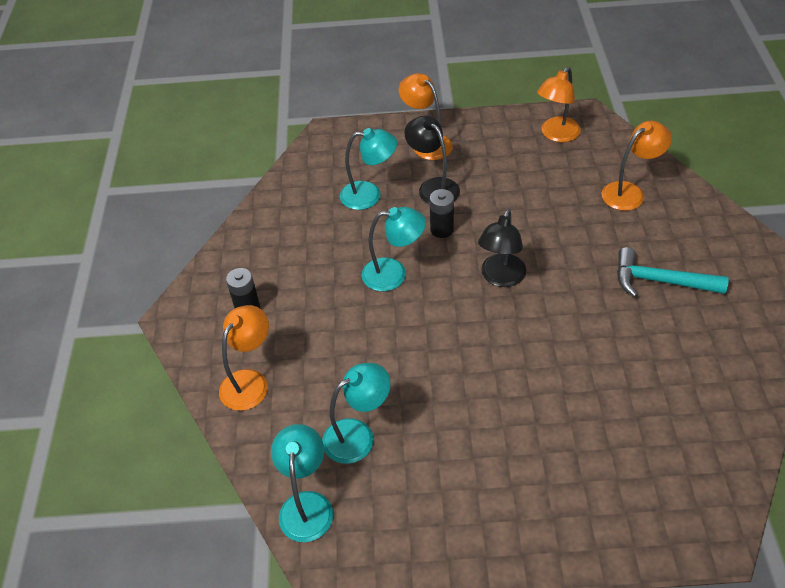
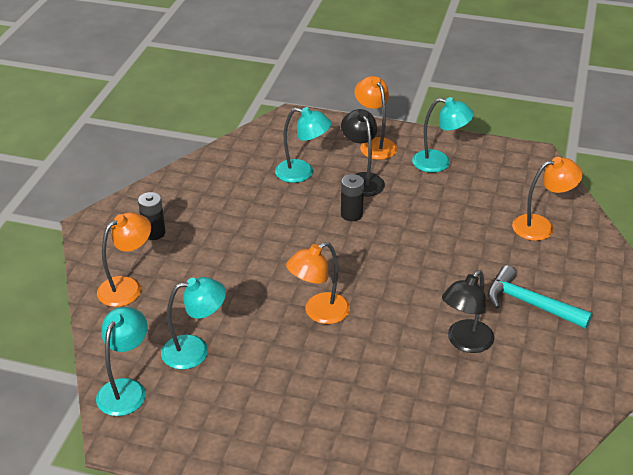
camera: 15 degrees right, 10 degrees down
(394, 274) = (291, 238): turquoise lamp -> turquoise lamp (439, 163)
(501, 278) = (384, 264): black lamp -> black lamp (465, 342)
(556, 135) = (497, 164): orange lamp -> orange lamp (319, 313)

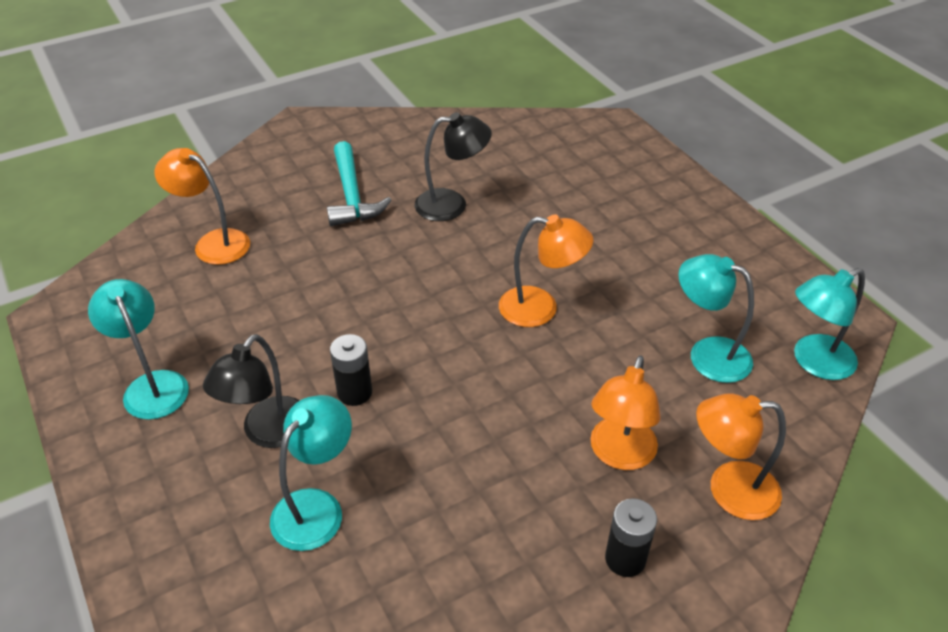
camera: 135 degrees left, 5 degrees up
(302, 173) = (316, 507): turquoise lamp -> turquoise lamp turned 60 degrees clockwise
(375, 144) = (161, 479): orange lamp -> orange lamp (619, 455)

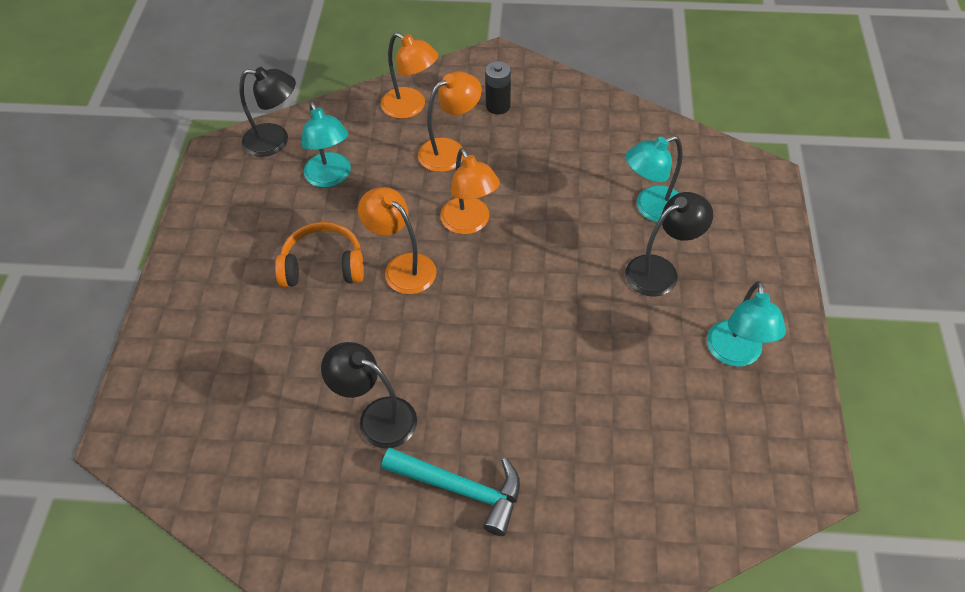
camera: 145 degrees left, 10 degrees up
(213, 243) = (631, 498): orange lamp -> orange lamp (469, 223)
(352, 195) = (460, 489): turquoise hammer -> turquoise hammer turned 90 degrees clockwise
(354, 392) = (585, 270): black battery -> none
(613, 276) = (323, 265): none -> orange headphones
(814, 362) = (275, 141): turquoise lamp -> black lamp

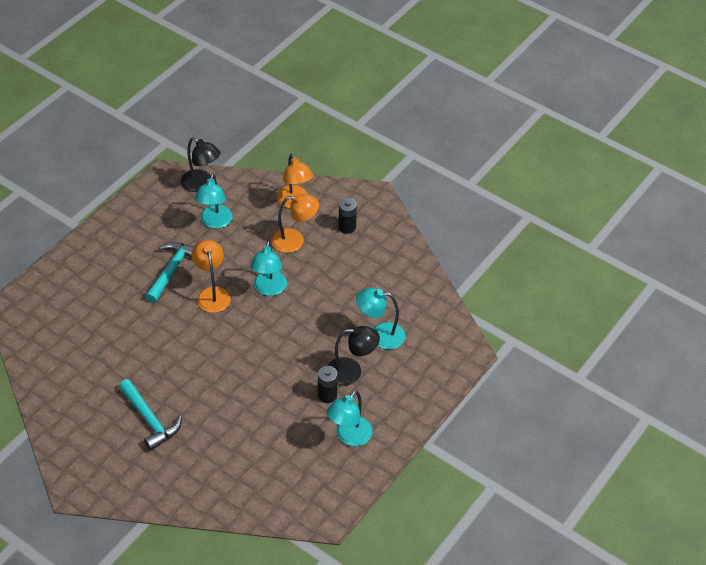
camera: 30 degrees right, 5 degrees down
(323, 265) = (172, 271): orange headphones -> turquoise hammer
(377, 417) = (137, 363): black lamp -> none
(469, 223) = (269, 289): orange lamp -> turquoise lamp
(659, 316) = (327, 395): none -> black battery

